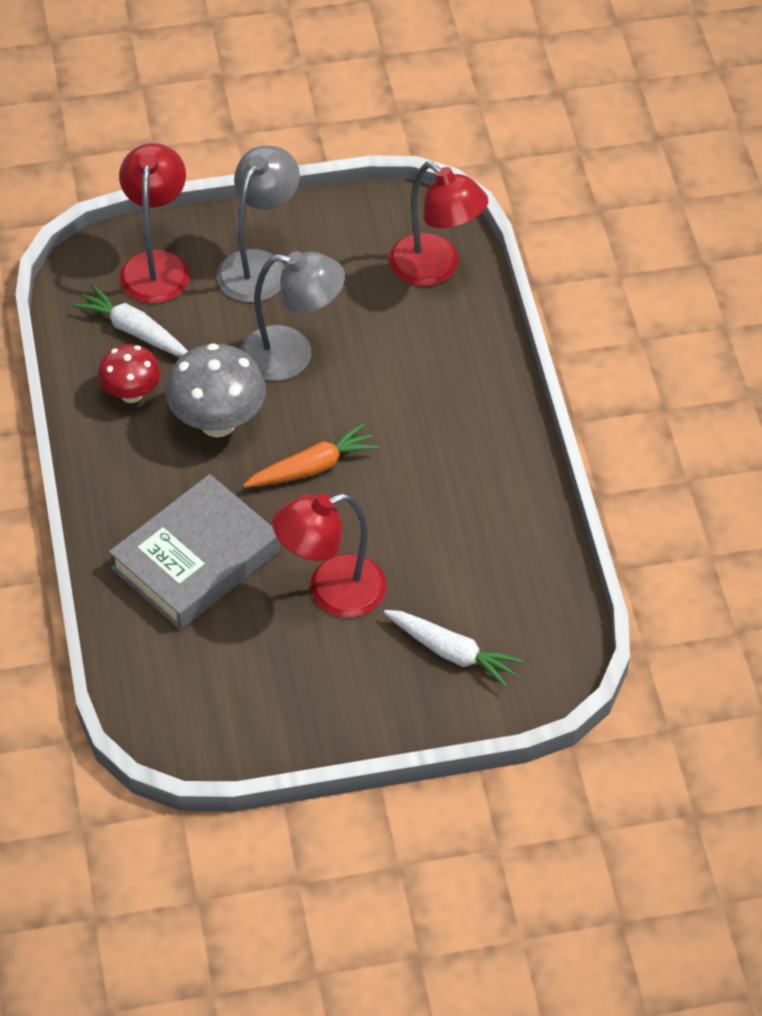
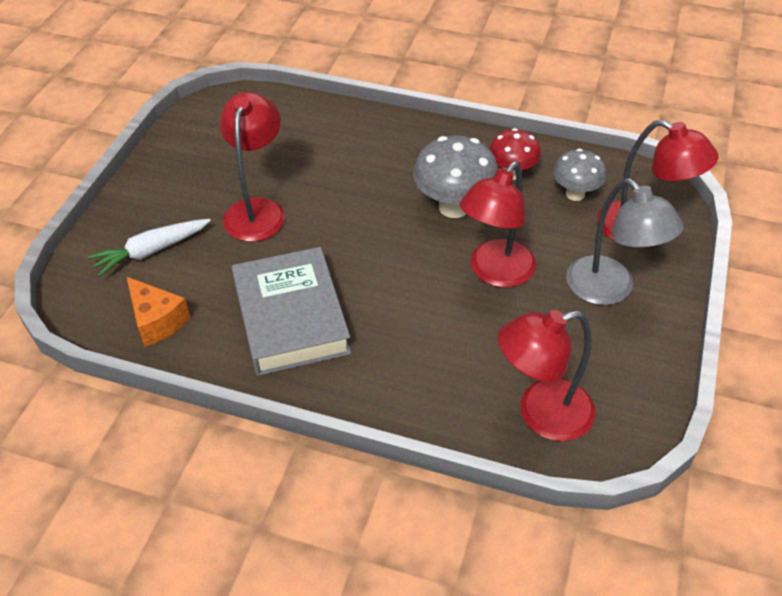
camera: 120 degrees right, 5 degrees down
(134, 331) = (575, 194): white carrot -> grey mushroom
(196, 560) = (340, 156): grey book -> grey book (291, 317)
(292, 355) = (495, 273): grey lamp -> red lamp
(312, 467) = (374, 242): orange carrot -> none
(532, 590) = (157, 321): none -> orange cheese

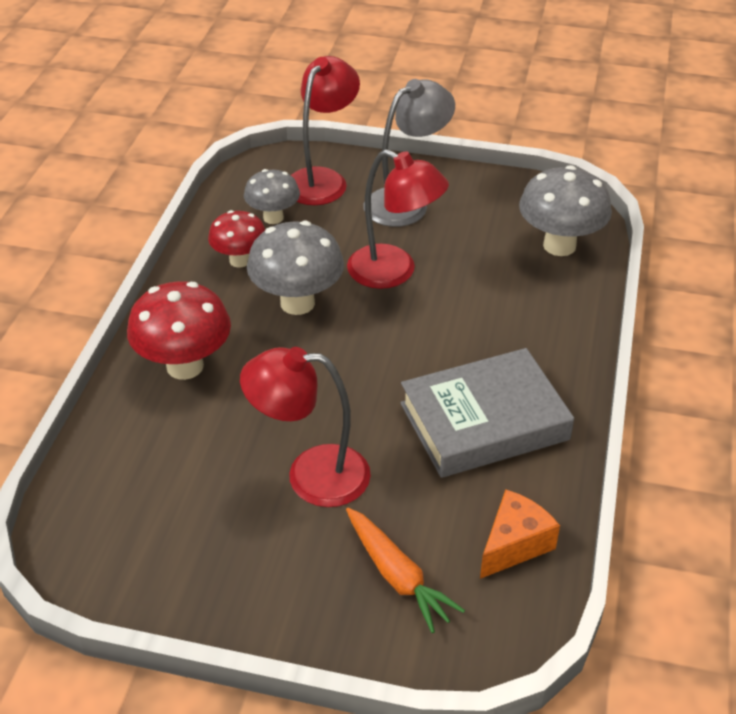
camera: 95 degrees left, 5 degrees down
(151, 251) = (397, 576): white carrot -> orange carrot
(383, 145) = (185, 366): none -> red mushroom
(541, 414) = (559, 245): red lamp -> grey mushroom

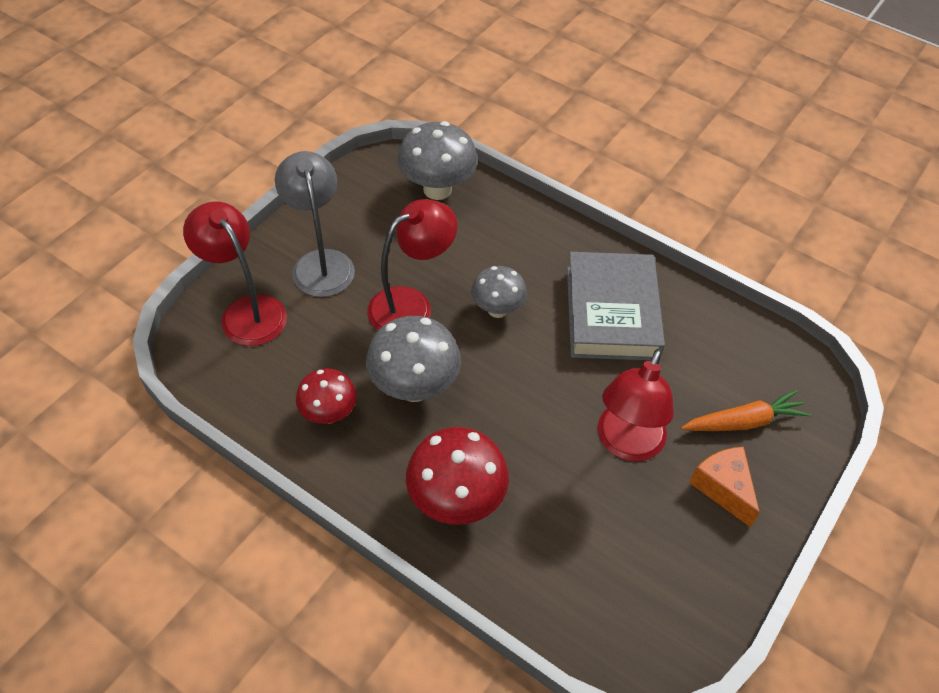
camera: 70 degrees left, 10 degrees up
(273, 218) = (280, 368): grey mushroom -> grey mushroom (497, 309)
(514, 544) = (735, 342): orange cheese -> orange cheese (723, 488)

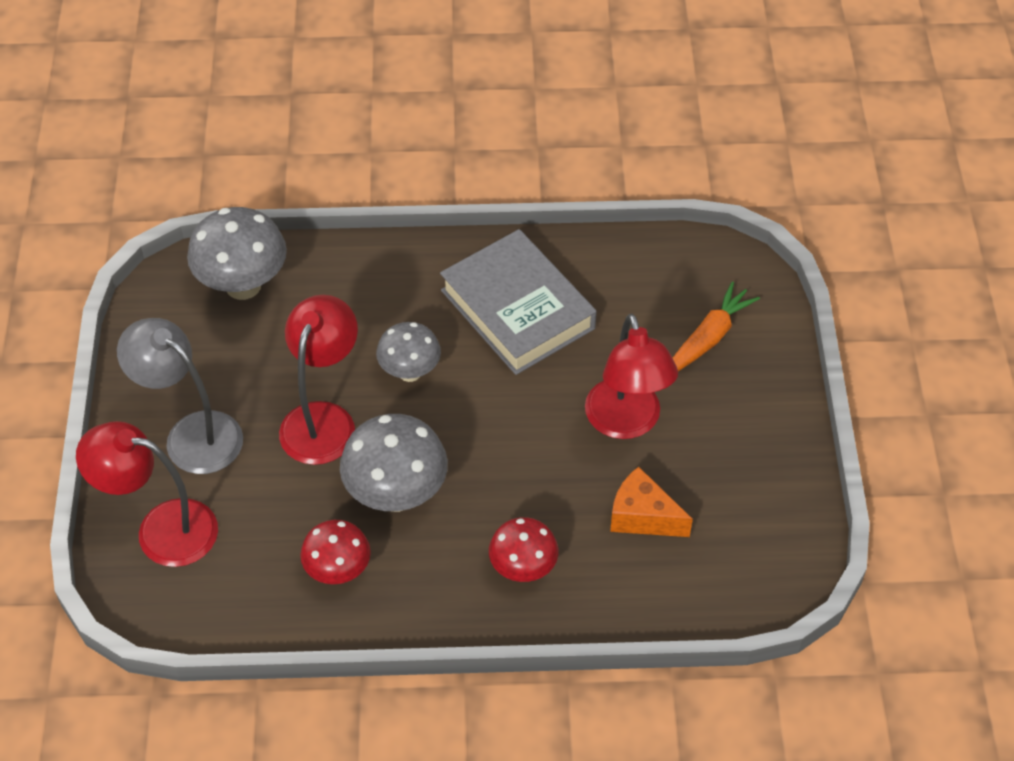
camera: 35 degrees left, 0 degrees up
(456, 501) = (523, 569): red mushroom -> red mushroom, size x0.63
(723, 488) = (734, 408): orange cheese -> orange cheese (643, 516)

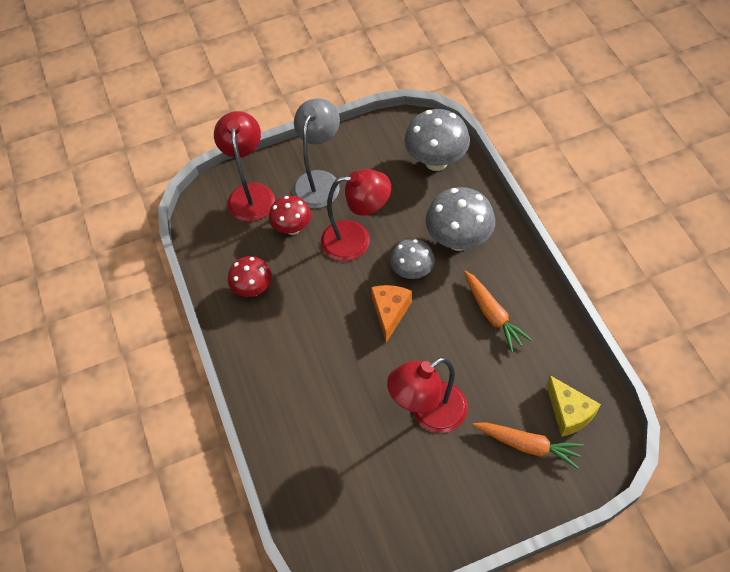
camera: 75 degrees right, 5 degrees up
(396, 495) = (317, 299): grey mushroom -> grey mushroom (458, 240)
(517, 309) = (492, 314): grey book -> orange carrot
(523, 569) = (289, 389): red mushroom -> red mushroom (292, 228)
(643, 516) = (356, 449): orange cheese -> orange cheese (390, 312)
(683, 285) = (568, 413): none -> yellow cheese

